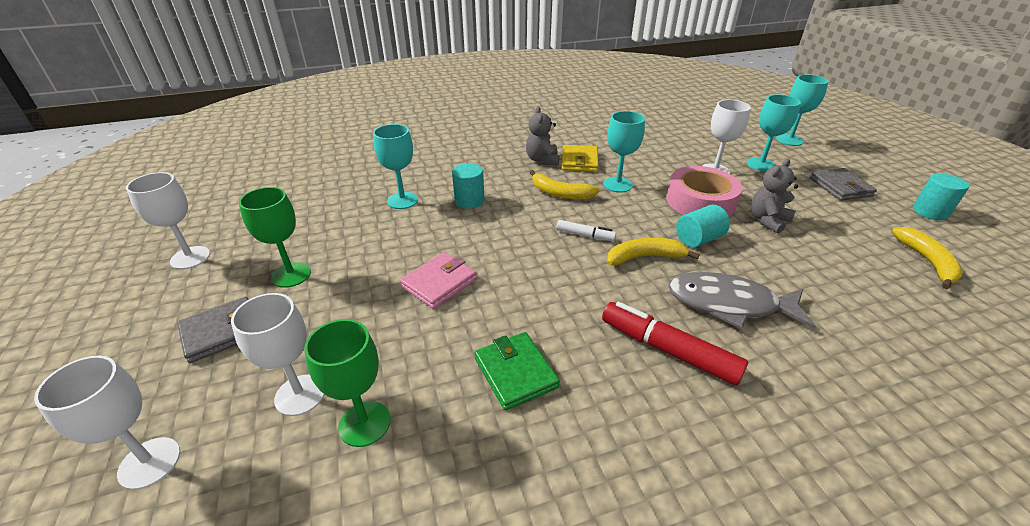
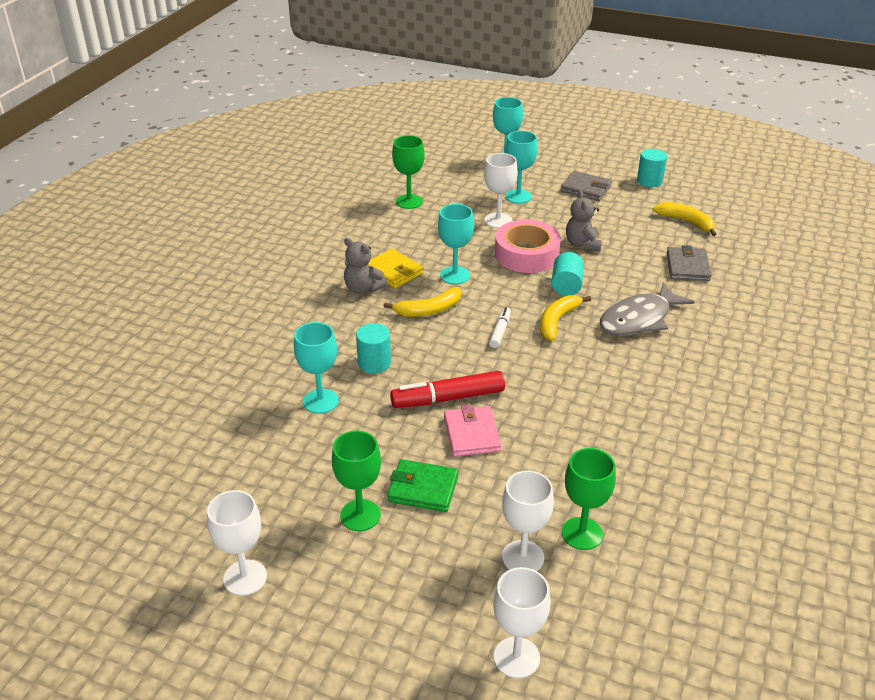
camera: 50 degrees left, 0 degrees up
(222, 332) = (398, 582): grey wallet -> grey wallet (687, 267)
(515, 372) = (604, 443): green wallet -> green wallet (423, 489)
(585, 235) = (500, 331): white marker -> white marker turned 45 degrees counterclockwise
(663, 131) = (409, 201): none -> green goblet
(668, 350) = (650, 369): red marker -> red marker (448, 398)

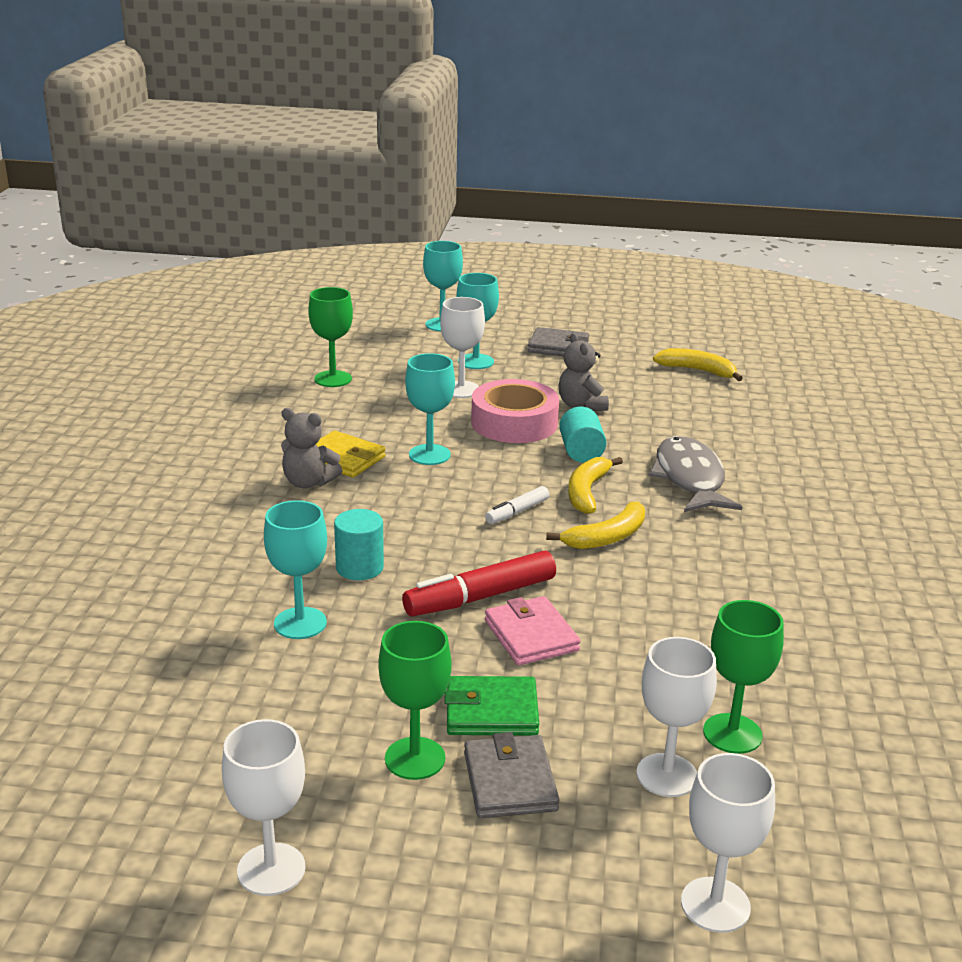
camera: 15 degrees left, 10 degrees down
(429, 310) = (410, 497): yellow banana -> yellow banana (607, 537)
(500, 331) = (517, 512): white marker -> white marker turned 135 degrees counterclockwise
(639, 319) = (689, 479): grey fish -> grey fish turned 135 degrees clockwise
(649, 181) = (633, 332): turquoise cylinder -> none
(687, 267) = (722, 417): grey wallet -> grey wallet (510, 781)

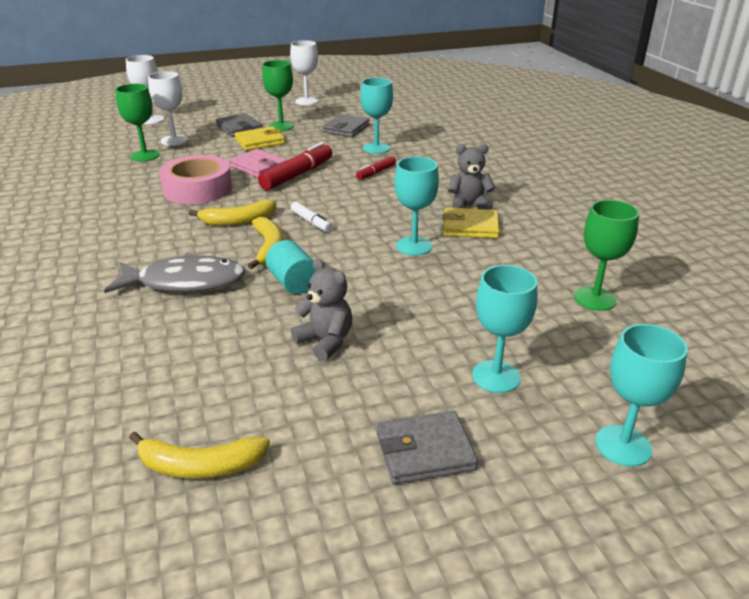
camera: 155 degrees right, 5 degrees up
(293, 703) = (346, 128): none -> grey wallet
(359, 568) = (376, 172): turquoise cylinder -> red marker
(461, 389) = (464, 324): white goblet -> none
(491, 711) = (260, 141): green wallet -> yellow wallet
(514, 423) = (375, 297): pink tape -> pink tape (197, 189)
(517, 512) = (311, 222): white marker -> white marker turned 120 degrees clockwise
(607, 537) = (238, 221): yellow banana -> yellow banana turned 135 degrees counterclockwise
(689, 479) = (185, 282): grey fish -> grey fish turned 60 degrees counterclockwise

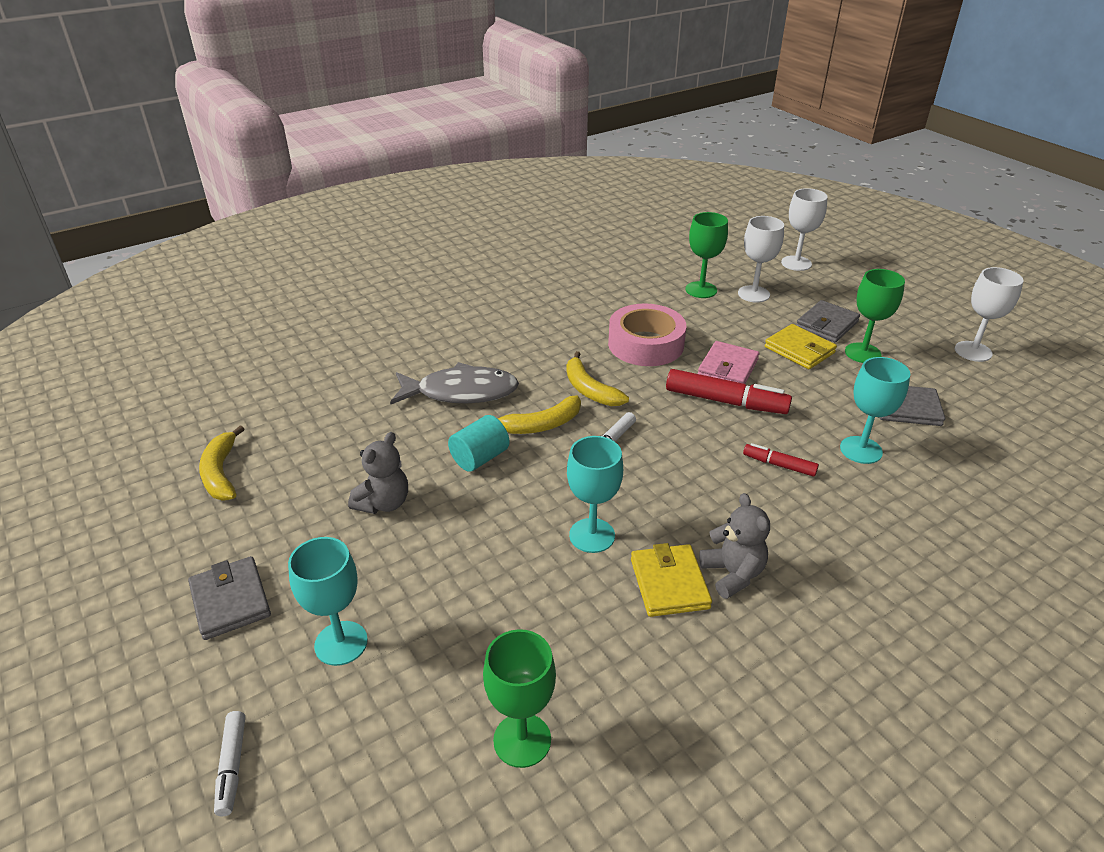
camera: 75 degrees right, 5 degrees up
(185, 282) = (461, 392): grey fish -> grey fish turned 75 degrees counterclockwise
(623, 445) = (232, 766): turquoise goblet -> white marker

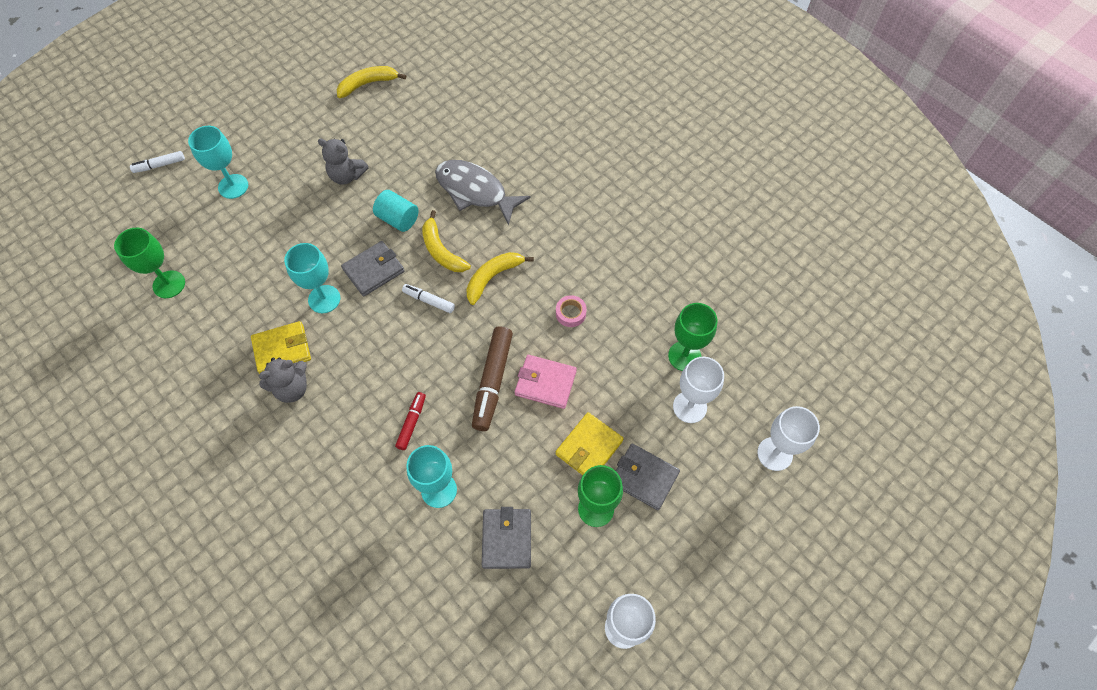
camera: 80 degrees right, 25 degrees up
(230, 601) = (262, 127): grey wallet -> grey wallet (374, 270)
(461, 392) = (475, 191): grey fish -> grey fish turned 135 degrees clockwise
(646, 344) = (570, 313): pink tape -> pink tape, size x0.43
(725, 401) = (493, 381): red marker -> brown marker

